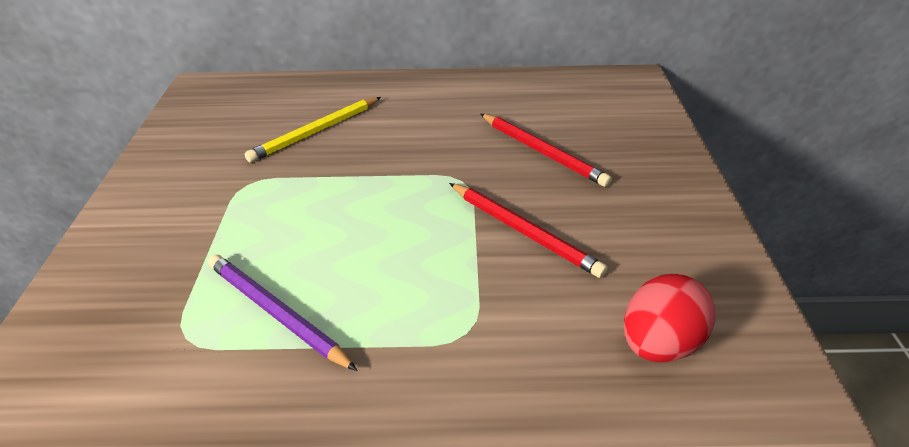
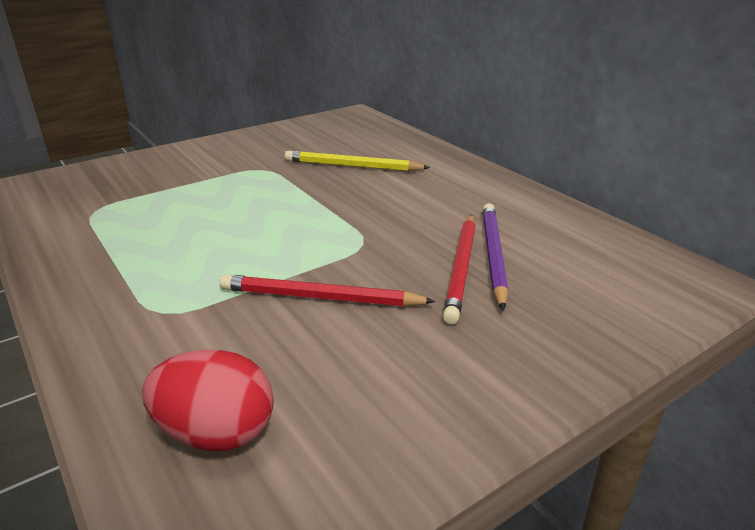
camera: 55 degrees right, 10 degrees down
(276, 313) = (135, 229): purple pencil -> purple pencil (493, 256)
(523, 231) = (320, 297): red pencil -> red pencil turned 90 degrees clockwise

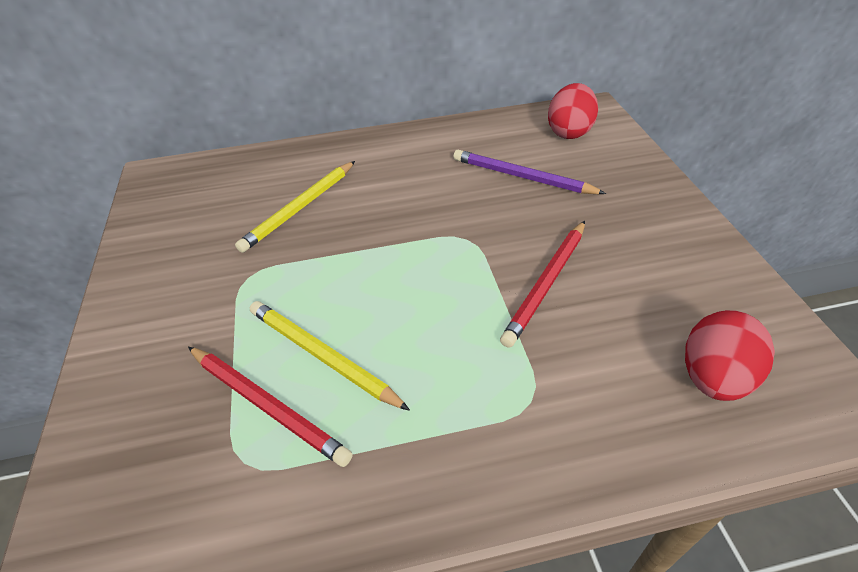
camera: 65 degrees left, 15 degrees up
(191, 213) = (322, 356): none -> yellow pencil
(461, 268) = (533, 197): red pencil -> red pencil (267, 405)
(625, 272) = (569, 132): none -> red egg

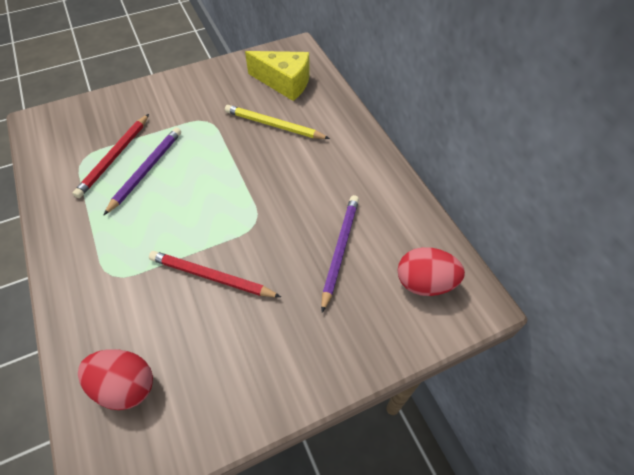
camera: 75 degrees right, 10 degrees up
(221, 191) = (284, 83): none -> yellow cheese
(322, 356) = (146, 170): yellow pencil -> purple pencil

